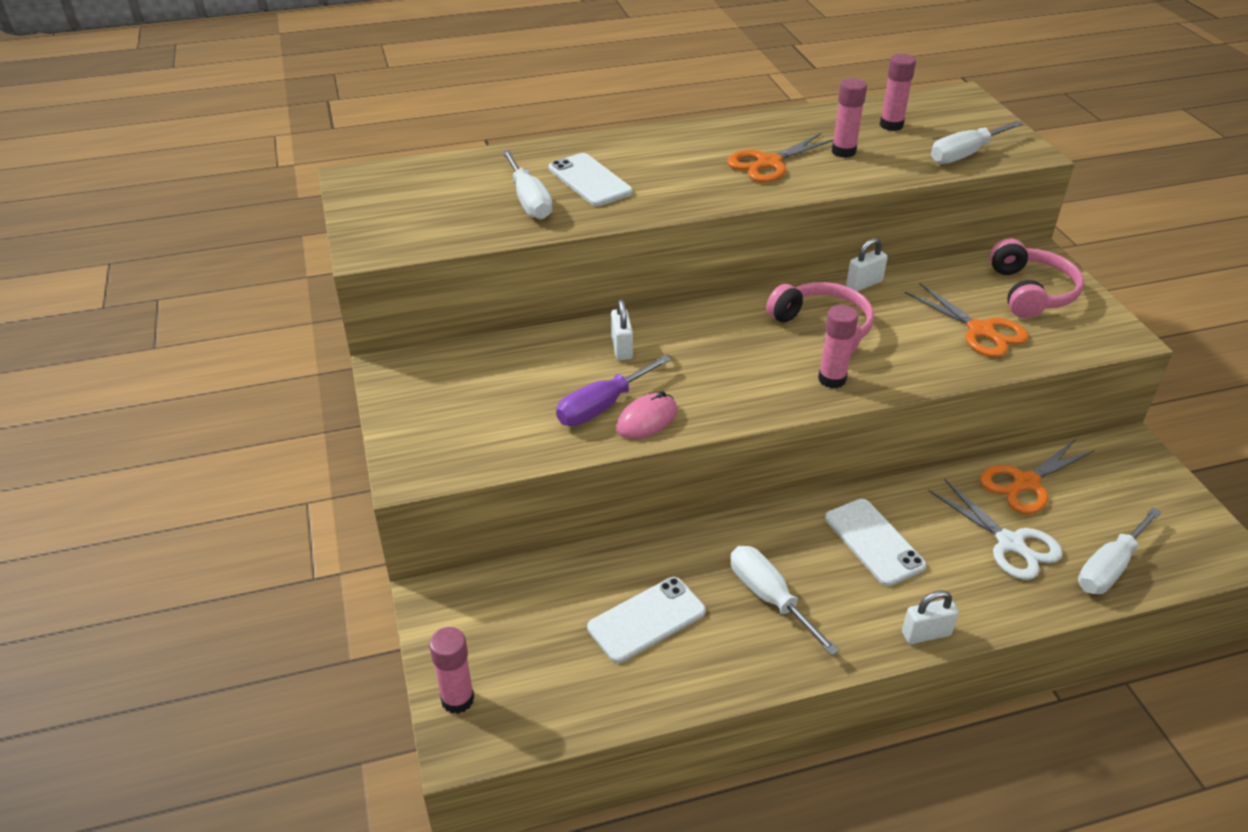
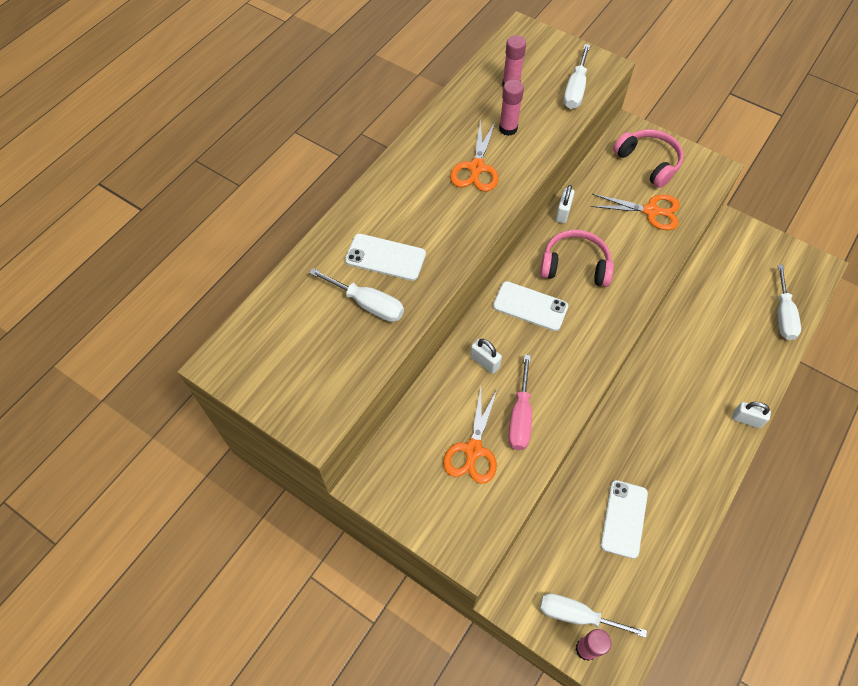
camera: 40 degrees left, 20 degrees up
(602, 406) = (520, 417): purple screwdriver -> pink screwdriver
(647, 419) = (553, 408): pink mouse -> none
(769, 597) = (664, 455): white screwdriver -> white screwdriver (577, 615)
(832, 379) = (614, 303): pink glue stick -> none
(874, 542) = (678, 379): white phone -> white phone (530, 306)
(926, 634) = (746, 419): white padlock -> white padlock turned 75 degrees clockwise
(1011, 543) = (734, 332): white scissors -> none
(1025, 483) = (709, 286): orange scissors -> orange scissors (473, 450)

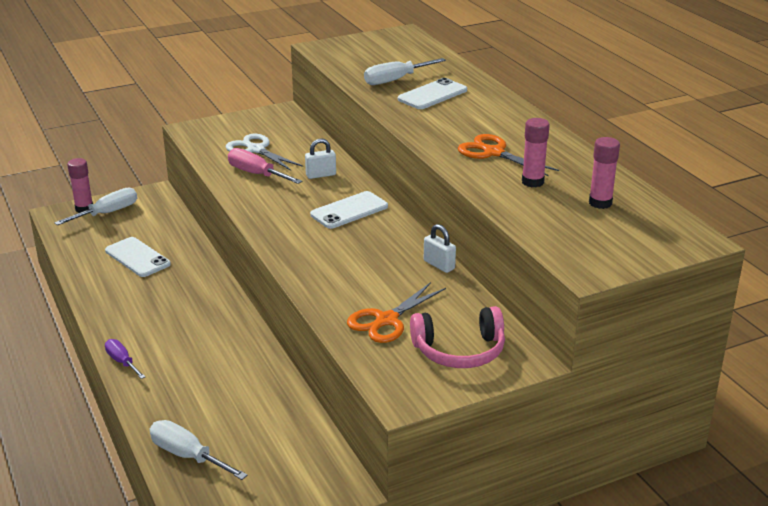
camera: 120 degrees right, 30 degrees down
(473, 450) = (255, 150): orange scissors -> white scissors
(575, 89) = (561, 237): white screwdriver -> none
(575, 266) = (367, 248): pink headphones -> none
(746, 419) = (122, 362): white padlock -> purple screwdriver

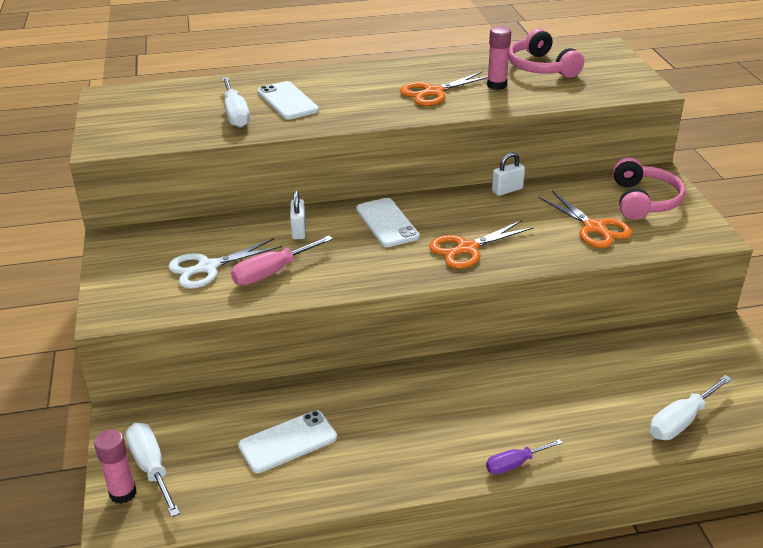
camera: 75 degrees left, 5 degrees up
(321, 253) = (467, 249): none -> orange scissors
(600, 203) = (541, 67): pink glue stick -> pink headphones

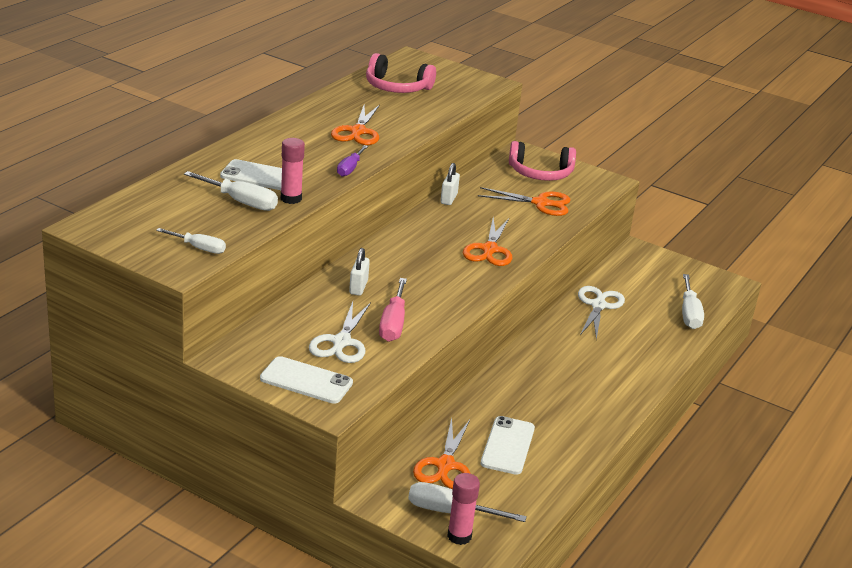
camera: 50 degrees left, 5 degrees down
(141, 136) = (199, 248): none -> white screwdriver
(211, 426) = (445, 466): none -> orange scissors
(298, 231) = (358, 287): white padlock -> white padlock turned 60 degrees clockwise
(387, 223) = (409, 255): white phone -> white phone (306, 381)
(496, 85) = (391, 111): pink glue stick -> pink glue stick (291, 199)
(514, 464) = (646, 383): purple screwdriver -> purple screwdriver (350, 169)
(586, 362) = (598, 305): none -> white scissors
(643, 200) = (540, 173): pink headphones -> pink headphones turned 135 degrees clockwise

